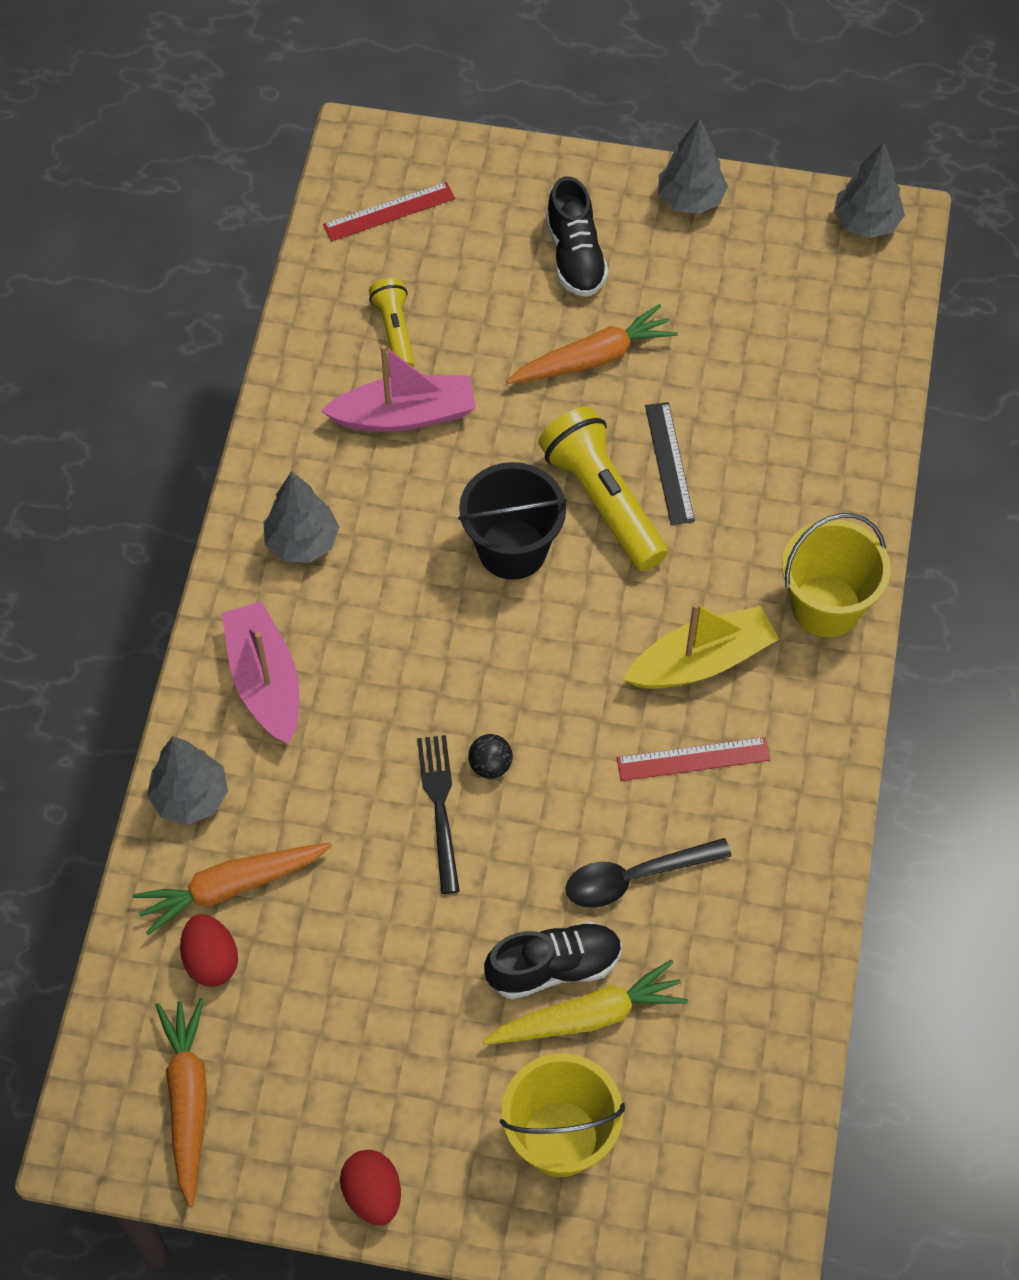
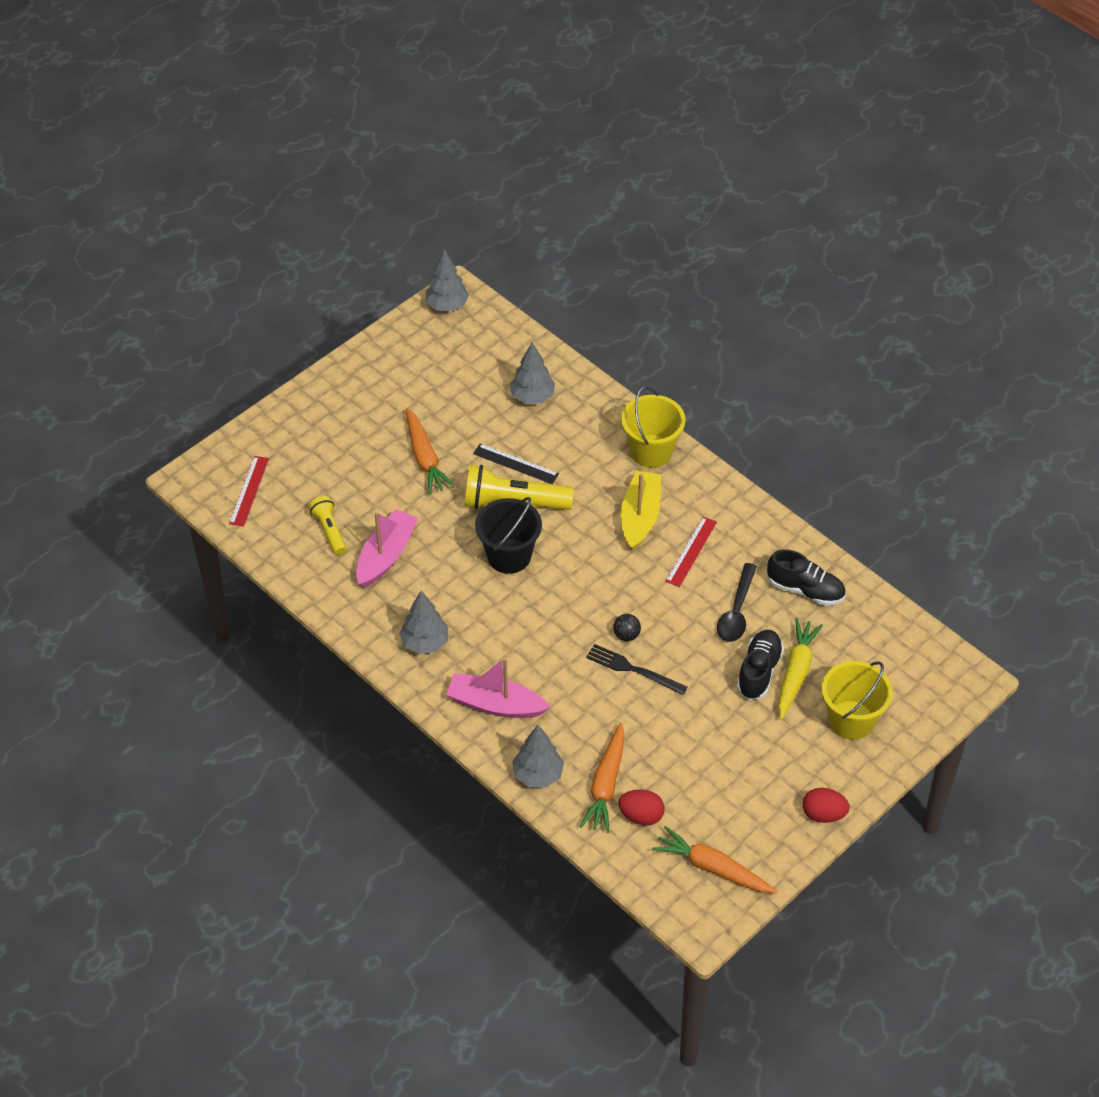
camera: 55 degrees left, 10 degrees down
(395, 332) = (329, 531): yellow flashlight -> yellow flashlight turned 45 degrees clockwise
(575, 256) = (355, 429): black shoe -> black shoe (805, 590)
(593, 358) = (425, 458): orange carrot -> orange carrot turned 150 degrees clockwise
(690, 200) = (365, 364): grey tree -> grey tree (532, 397)

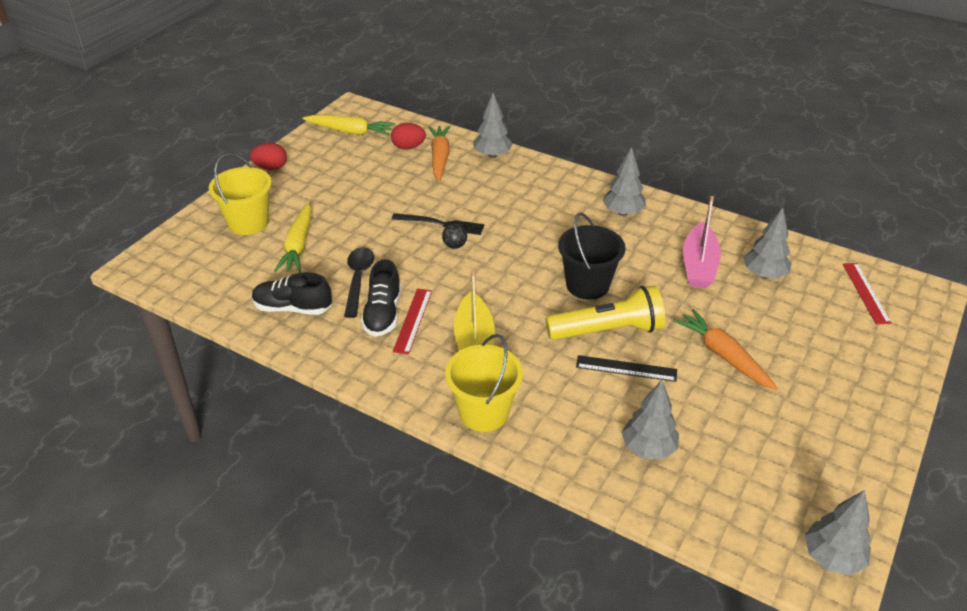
camera: 165 degrees right, 10 degrees down
(329, 531) = (764, 274): yellow flashlight -> grey tree
(495, 704) = (544, 186): pink boat -> none
(713, 868) = (350, 131): orange carrot -> yellow carrot
(759, 671) = (331, 240): black shoe -> black shoe (383, 314)

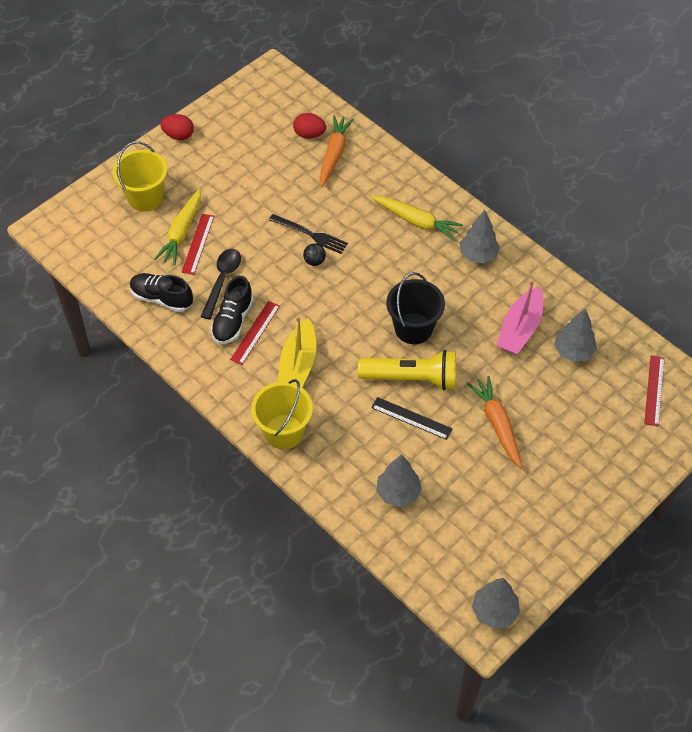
camera: 15 degrees right, 15 degrees up
(319, 252) = (198, 244): none -> red ruler
(350, 131) = (261, 103): yellow carrot -> yellow carrot (416, 221)
(492, 155) = (384, 160): grey tree -> none

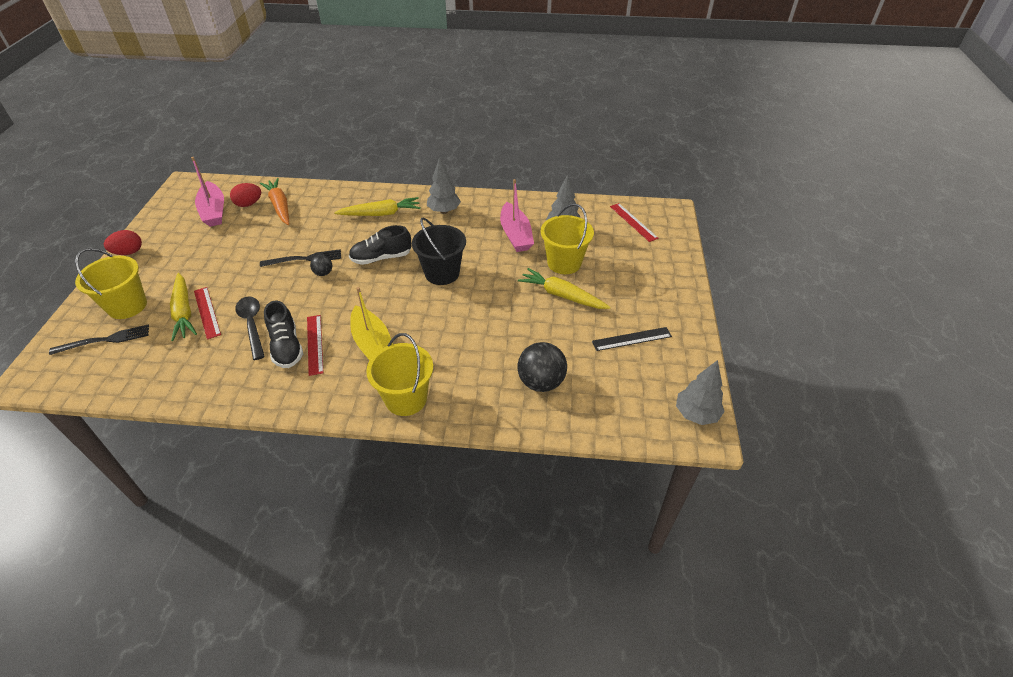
camera: 40 degrees left, 10 degrees down
(112, 224) = (105, 340): none -> black fork
(162, 298) = (202, 367): black shoe -> black shoe (381, 258)
(274, 125) = (214, 211): none -> pink boat
(398, 493) = (541, 382): grey tree -> black ball
(411, 378) = (472, 303): yellow flashlight -> none
(411, 418) = (498, 327): black ruler -> black ruler (631, 339)
(497, 424) = (562, 295): orange carrot -> yellow carrot
(534, 391) = (564, 263): none -> yellow bucket

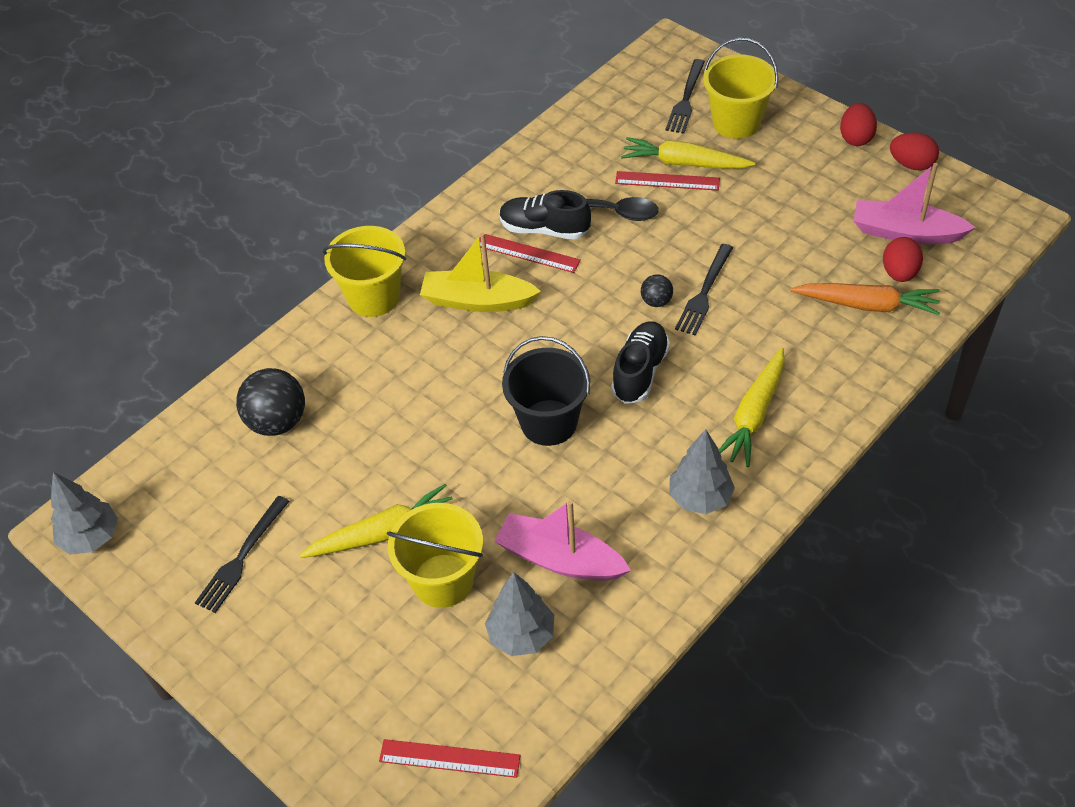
camera: 130 degrees right, 5 degrees up
(149, 226) = (911, 164): none -> red egg
(631, 339) = (241, 558): black ruler -> black fork

